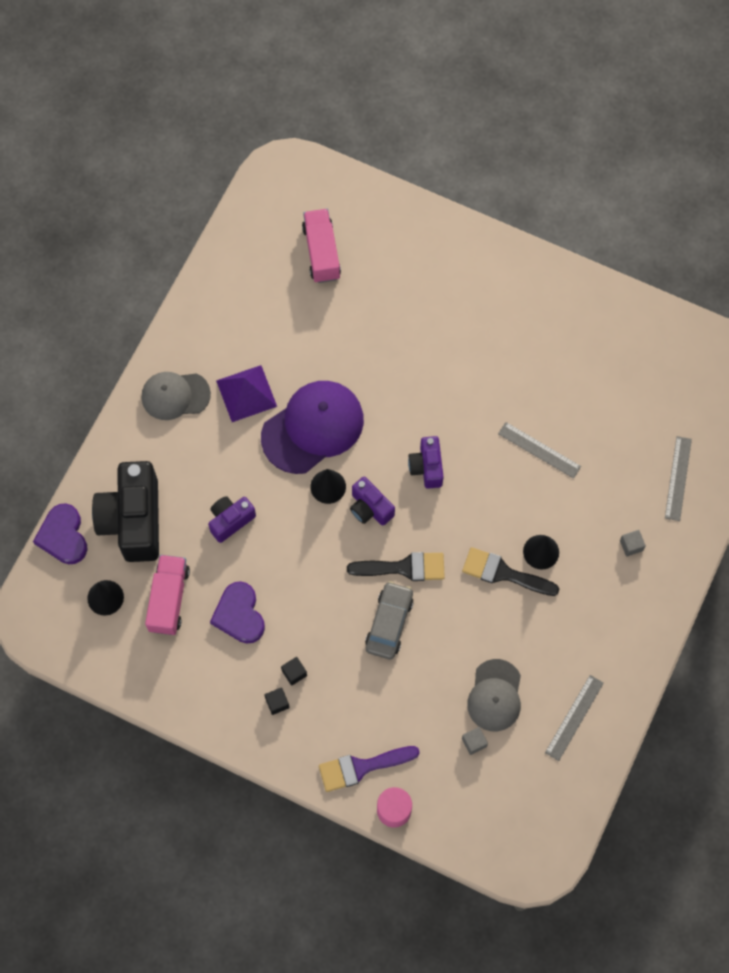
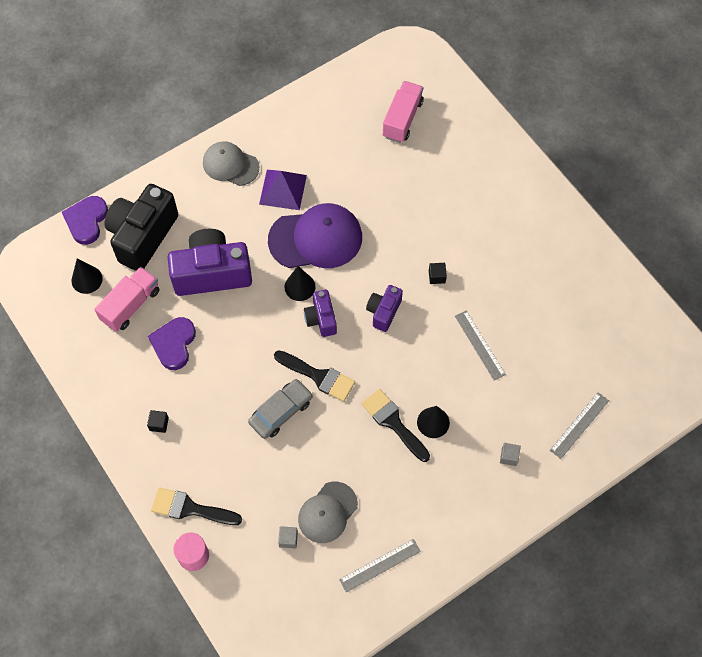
camera: 30 degrees right, 5 degrees down
(230, 520) = (212, 273): purple camera -> purple camera, size x1.92
(294, 673) = (186, 409): black cube -> black cube (437, 276)
(362, 767) = (190, 508): purple brush -> black brush

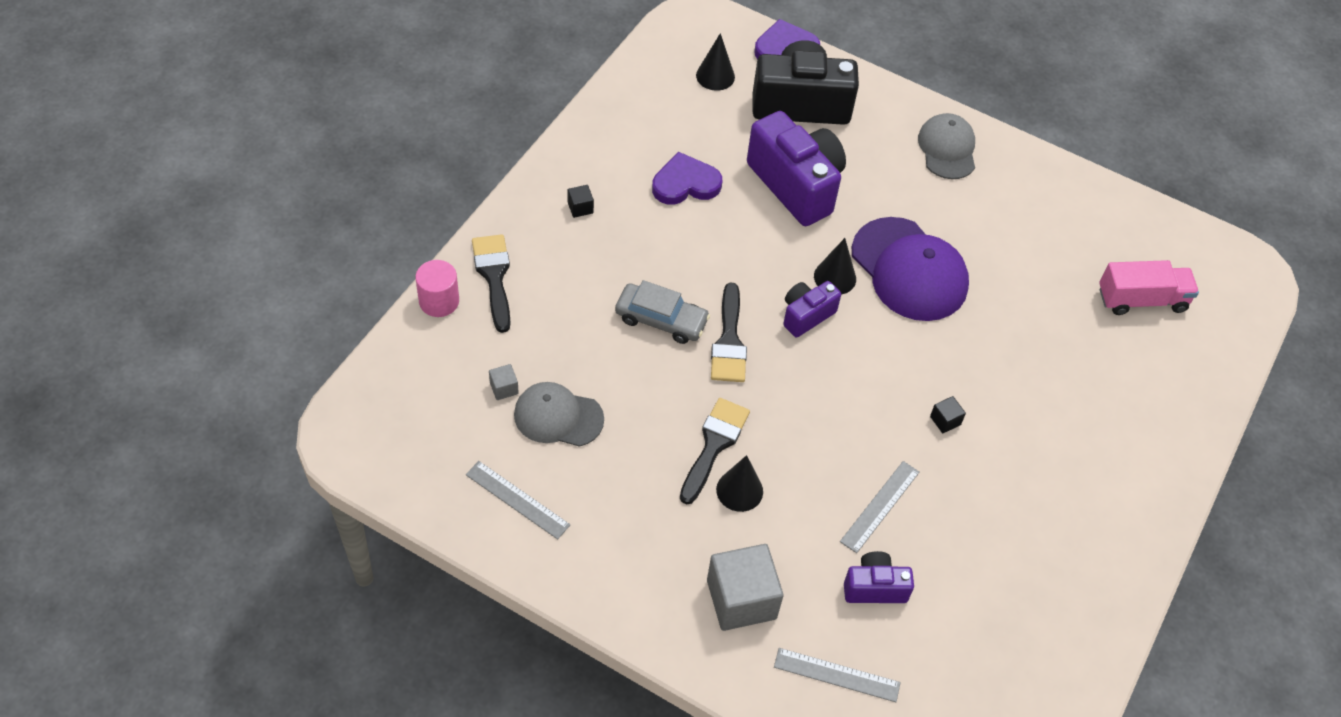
camera: 60 degrees right, 10 degrees down
(130, 305) = (708, 126): pink truck -> none
(283, 189) = (952, 212): purple pyramid -> none
(383, 312) = (857, 379): purple camera -> purple camera (874, 587)
(509, 457) = (741, 599): grey cube -> grey cube, size x2.32

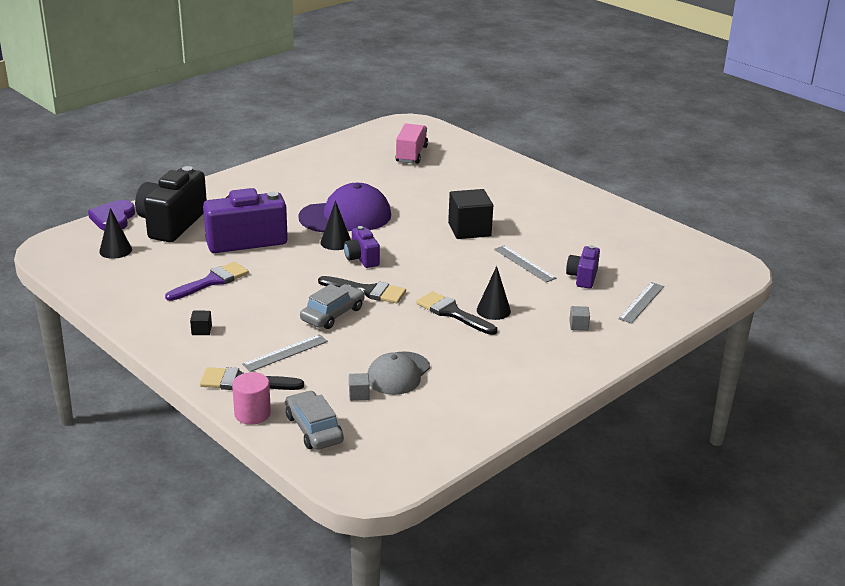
camera: 70 degrees left, 25 degrees down
(428, 363) = (314, 429): none -> grey car
(517, 499) = (465, 404): grey ruler -> grey ruler (285, 353)
(685, 183) = (211, 281): purple heart -> purple brush
(741, 599) = (578, 325): grey cube -> grey cube, size x0.43
(945, 420) = (469, 229): black cube -> black cube, size x2.32
(947, 149) = (254, 183): grey cap -> none

